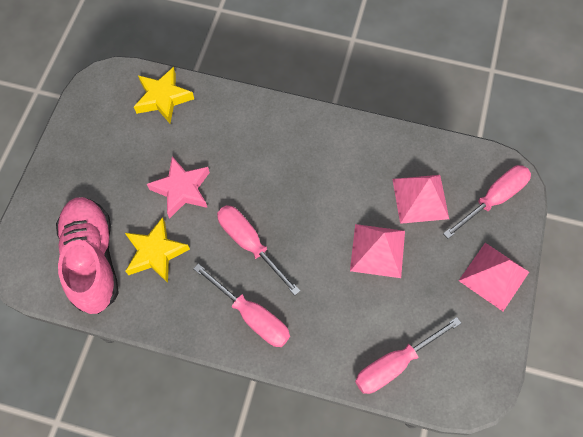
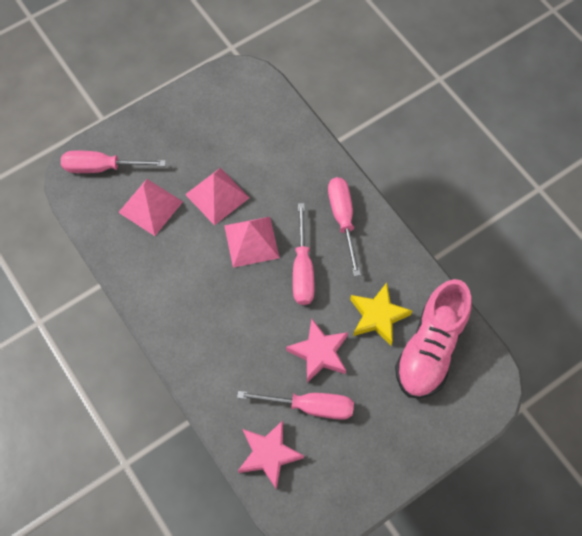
camera: 140 degrees left, 0 degrees up
(163, 98) = (269, 454): yellow star -> pink star
(394, 364) = (276, 123): pink screwdriver -> pink screwdriver (310, 406)
(493, 276) = (159, 123): pink pyramid -> pink pyramid (251, 241)

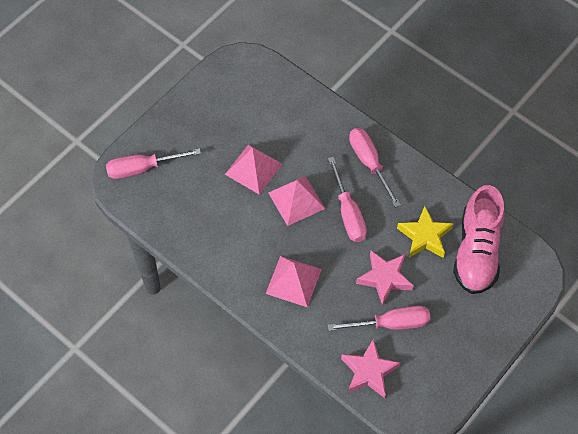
camera: 15 degrees left, 5 degrees down
(150, 207) = (197, 192): pink pyramid -> pink pyramid (293, 281)

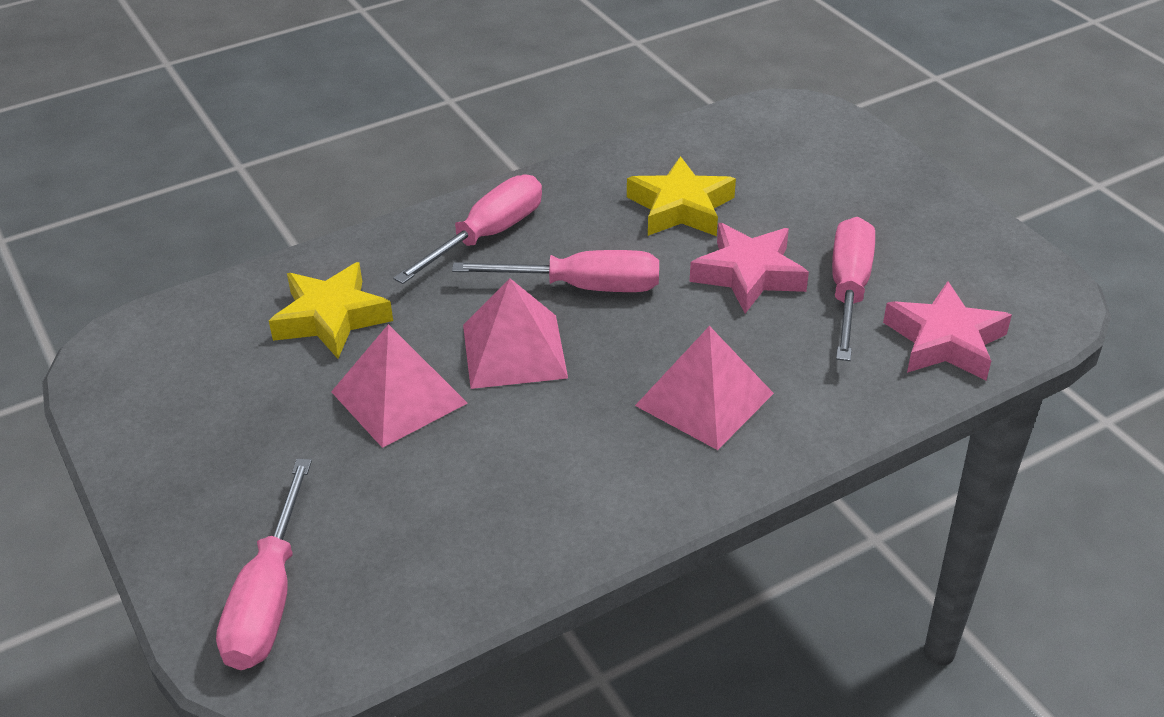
camera: 70 degrees left, 20 degrees down
(290, 126) = (331, 318): none -> yellow star
(369, 163) = (487, 235): pink screwdriver -> pink screwdriver turned 135 degrees clockwise
(476, 251) = (737, 160): pink shoe -> none

